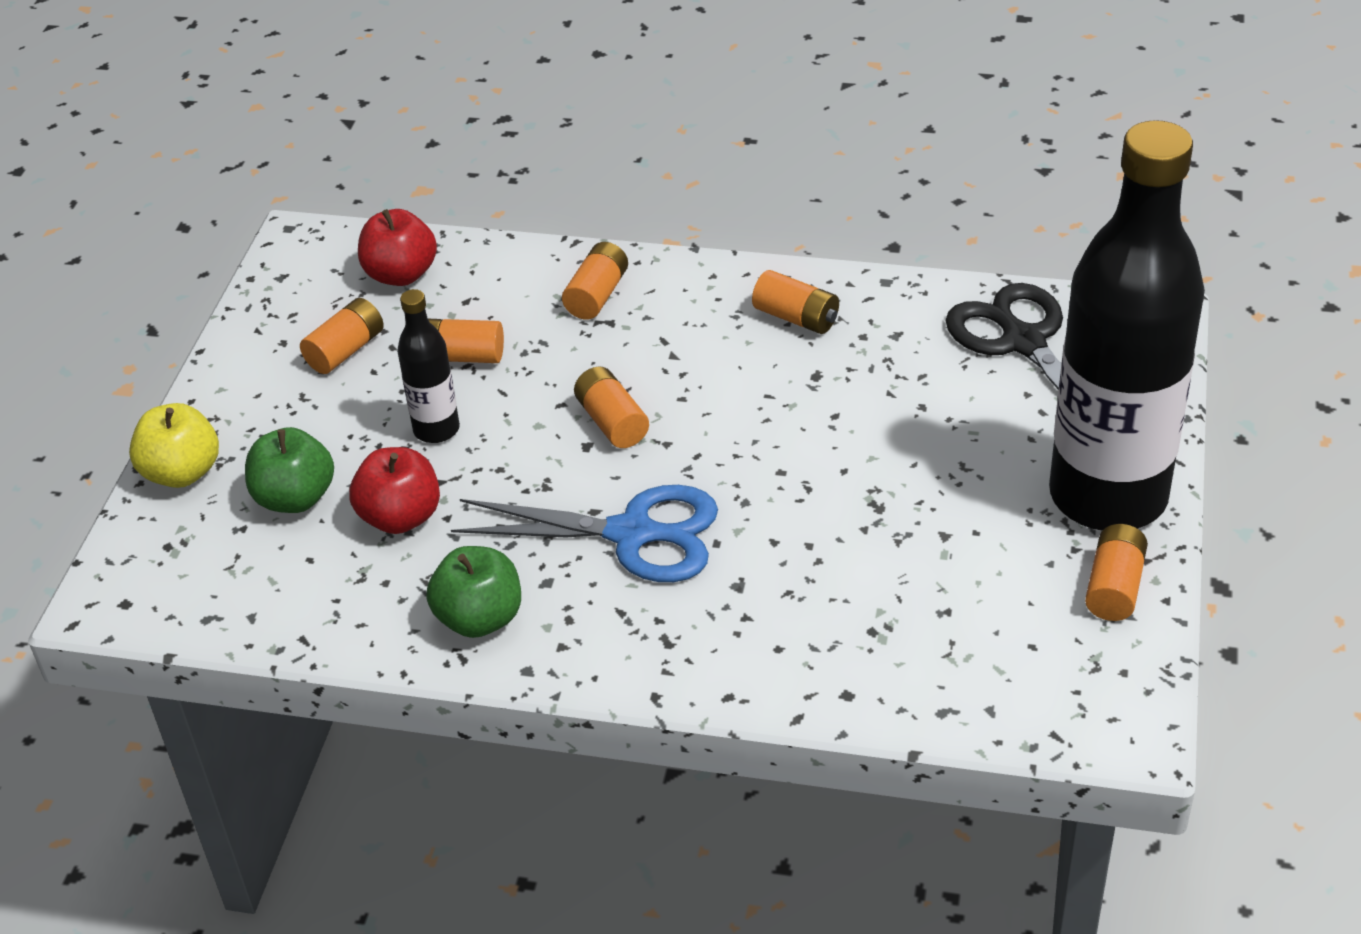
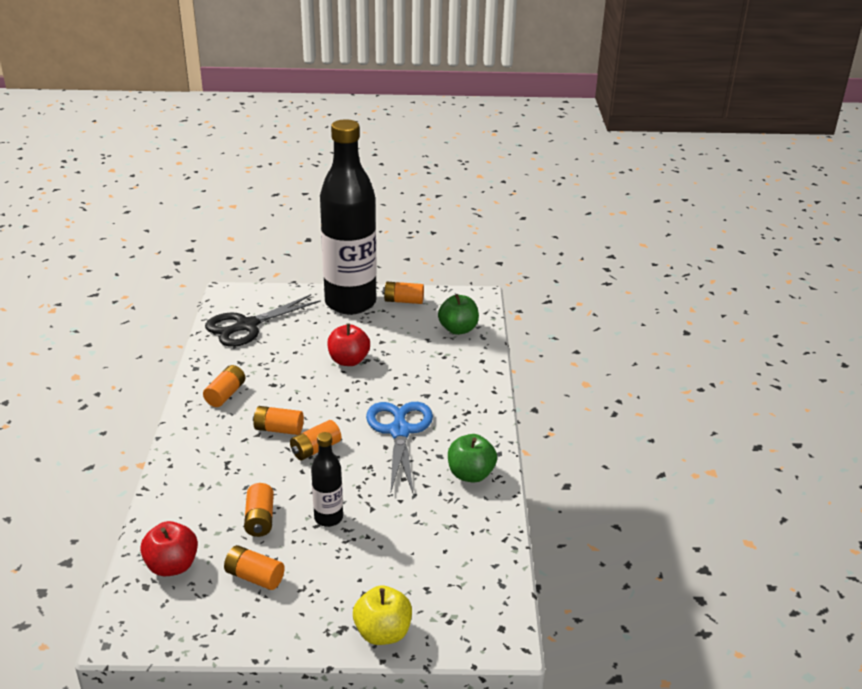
camera: 105 degrees left, 10 degrees down
(295, 498) = (396, 569): green apple -> green apple (458, 329)
(400, 517) = (404, 519): red apple -> red apple (348, 361)
(597, 295) = (201, 470): orange battery -> orange battery (278, 429)

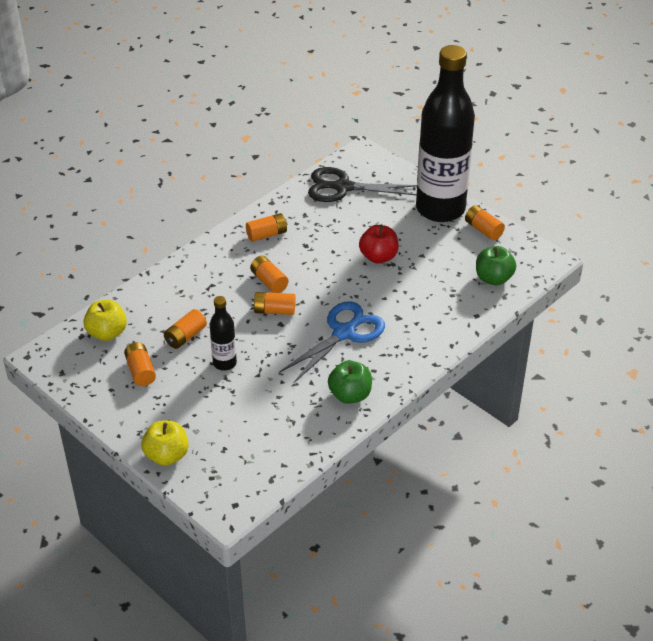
camera: 45 degrees right, 10 degrees up
(172, 566) = (107, 333): red apple -> yellow apple

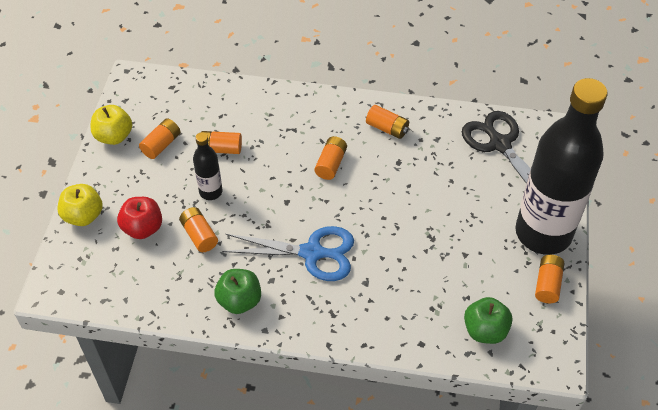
camera: 55 degrees right, 10 degrees up
(107, 333) = (186, 100): yellow apple -> yellow apple (114, 136)
(274, 311) = (298, 188): orange battery -> orange battery (199, 235)
(378, 257) = (431, 223): red apple -> red apple (143, 228)

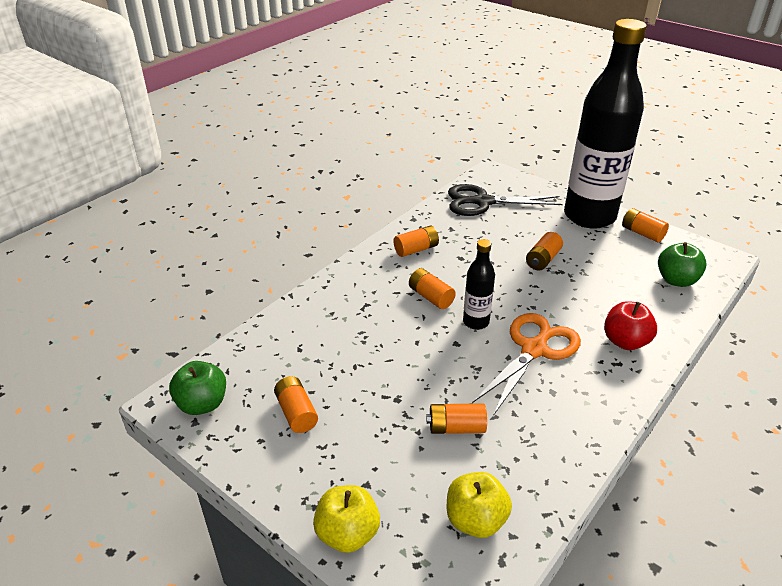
camera: 60 degrees left, 15 degrees down
(114, 136) = (242, 453): yellow apple -> yellow apple (475, 520)
(143, 228) = (411, 476): red apple -> red apple (625, 341)
(210, 192) = (400, 395): black bottle -> black bottle (476, 322)
(221, 149) = (346, 365): orange battery -> orange battery (543, 260)
(239, 301) = (568, 427): green apple -> green apple (202, 404)
(312, 253) = (534, 350): blue scissors -> orange scissors

